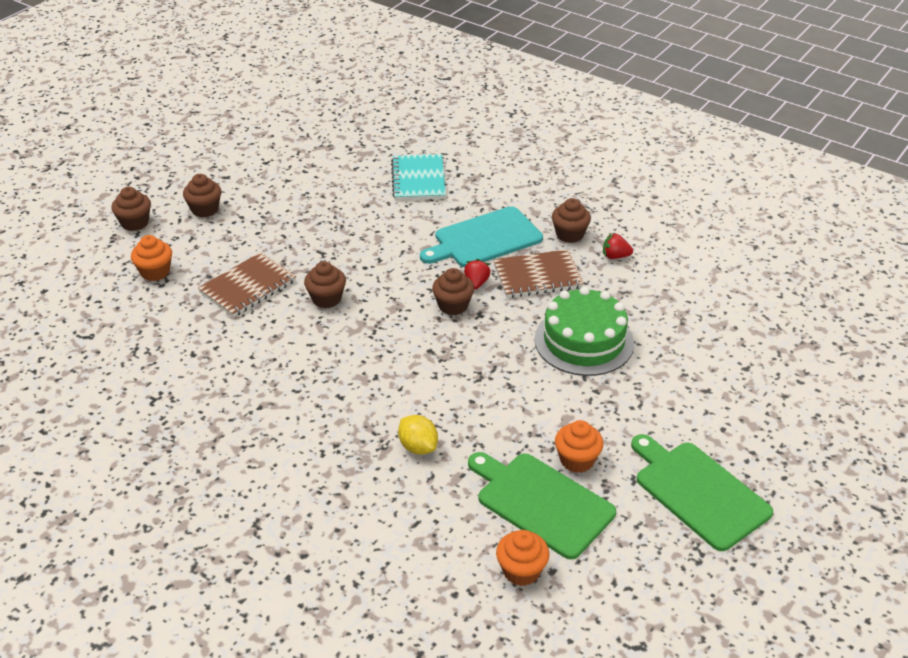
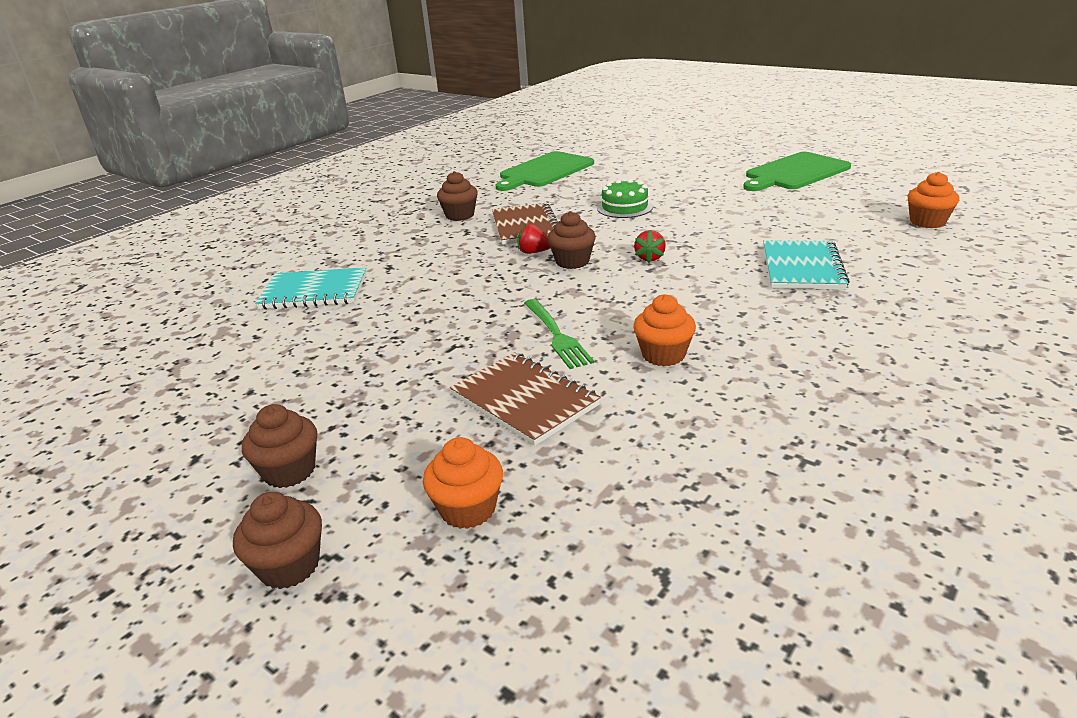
camera: 85 degrees left, 10 degrees down
(326, 299) = (556, 335): brown cupcake -> green fork
(418, 447) = (802, 268): yellow lemon -> turquoise notebook
(484, 239) = (454, 251): turquoise cutting board -> none
(541, 502) = (842, 217): green cutting board -> green cutting board (544, 171)
(577, 460) = (782, 207): orange cupcake -> orange cupcake (663, 355)
(584, 341) = (624, 207): green cake -> green cake, size x0.59
(615, 256) = (500, 198): red strawberry -> red strawberry (649, 258)

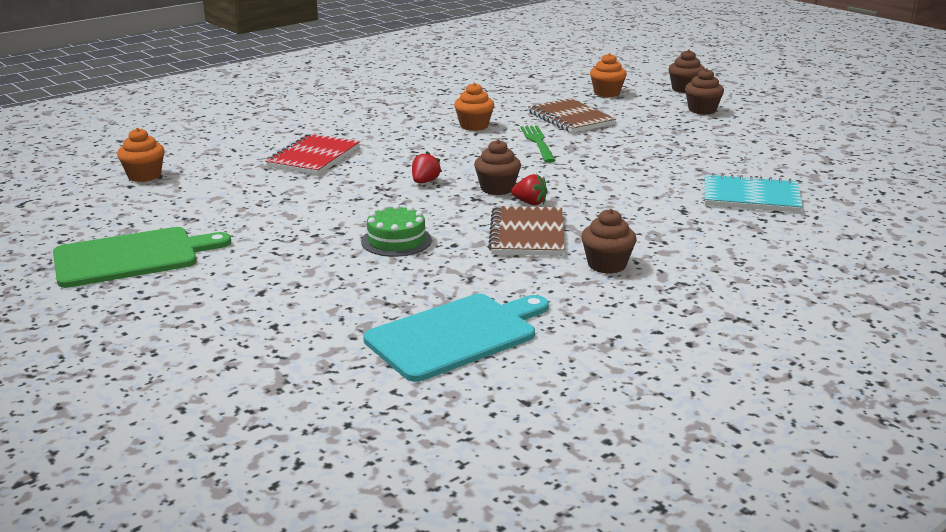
camera: 170 degrees left, 5 degrees down
(544, 171) = (456, 335): green cutting board -> turquoise cutting board
(802, 268) = (313, 157): turquoise notebook -> red notebook

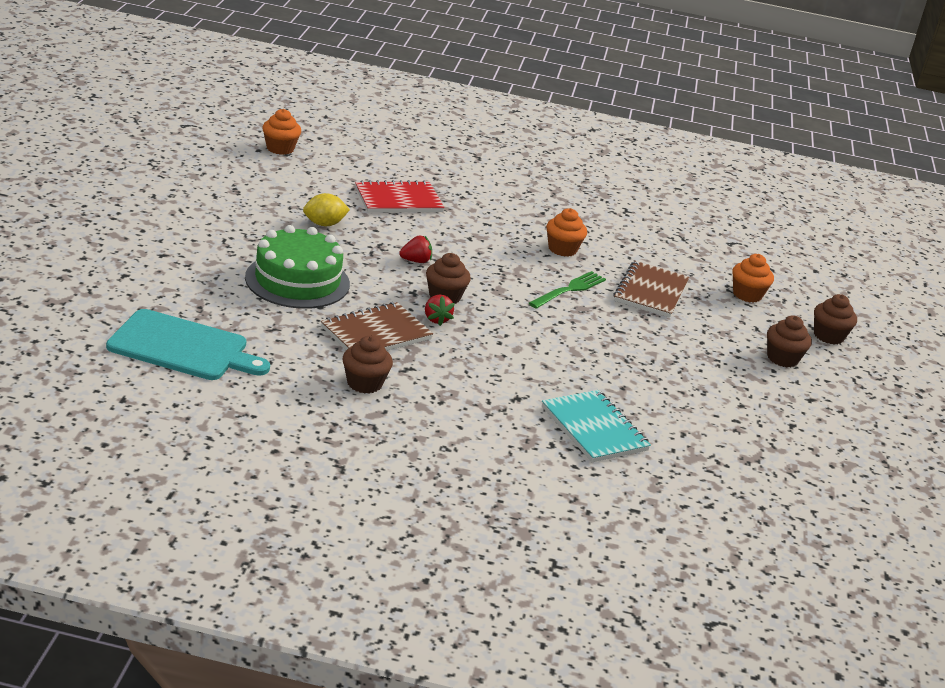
camera: 45 degrees right, 5 degrees up
(132, 257) = (158, 192): green cutting board -> none
(311, 199) = (324, 224): none -> yellow lemon
(396, 241) = (297, 281): green cake -> green cake, size x1.69

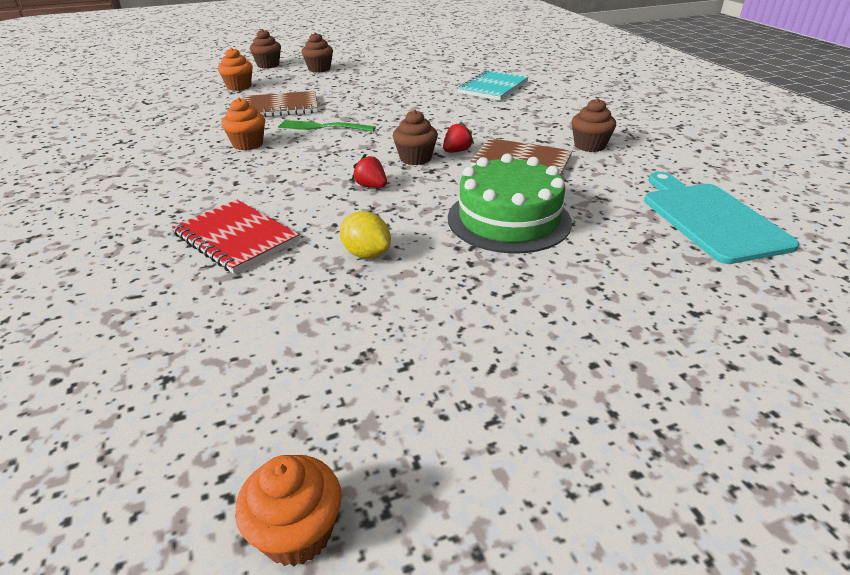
camera: 115 degrees left, 5 degrees up
(280, 148) = (148, 396): orange cupcake -> orange cupcake (297, 532)

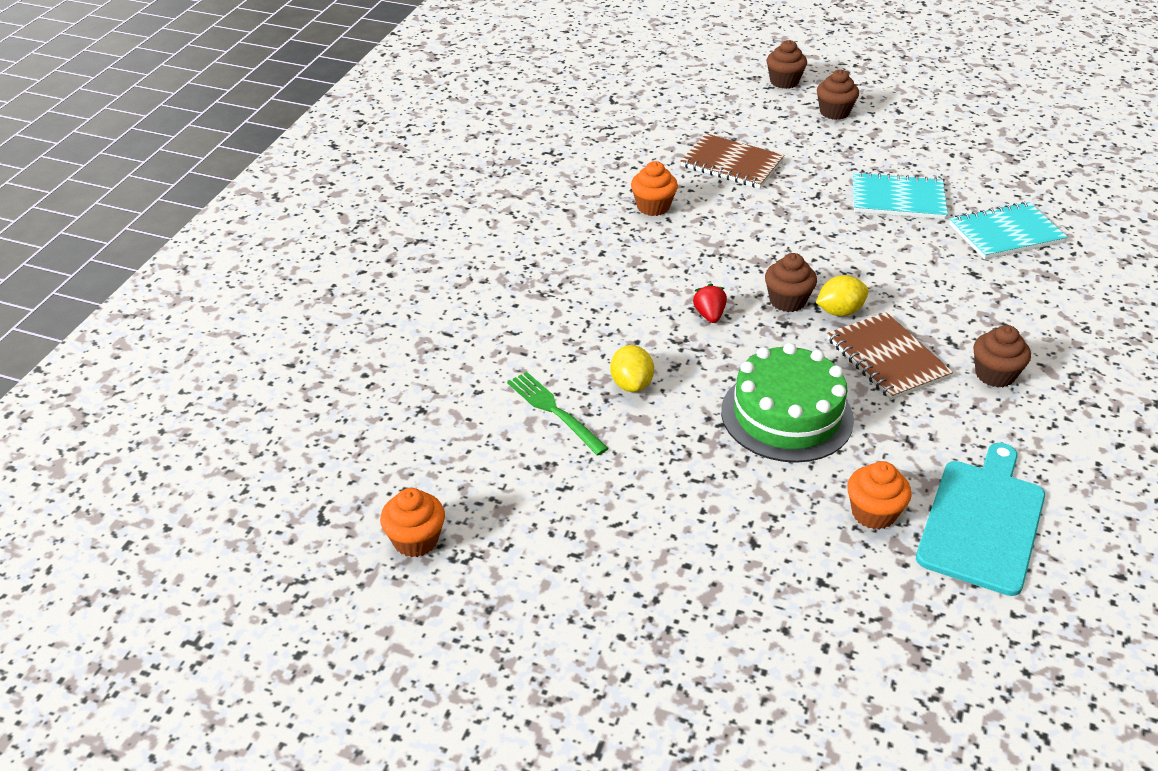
camera: 40 degrees right, 5 degrees up
(236, 238) = (552, 316): red notebook -> none
(239, 86) = (720, 110): orange cupcake -> orange cupcake (873, 513)
(323, 127) = (744, 214): green fork -> green fork (554, 411)
(412, 92) = (898, 199): none -> turquoise notebook
(456, 151) = (839, 311): red strawberry -> yellow lemon

